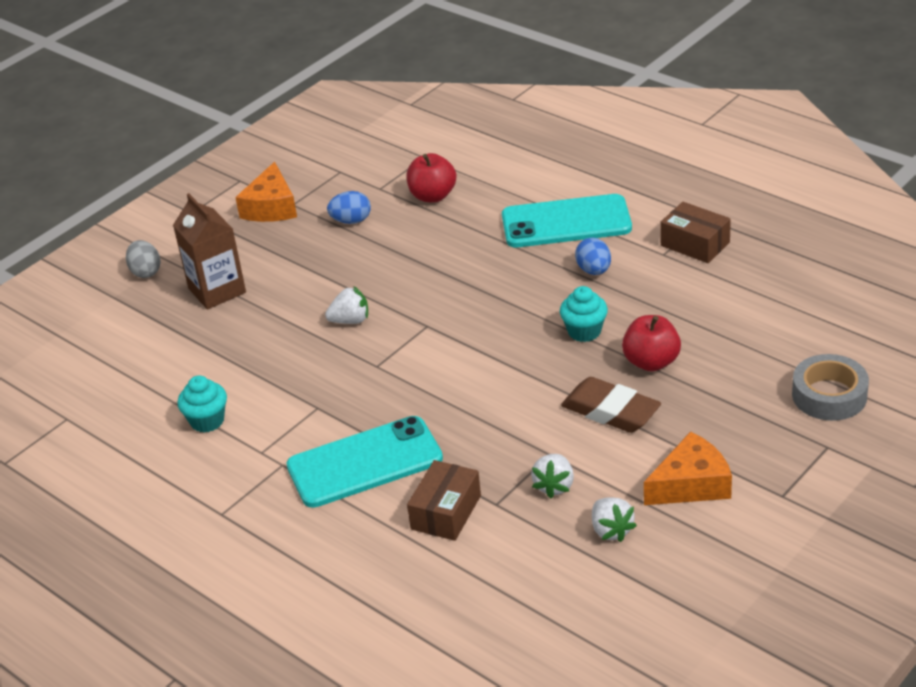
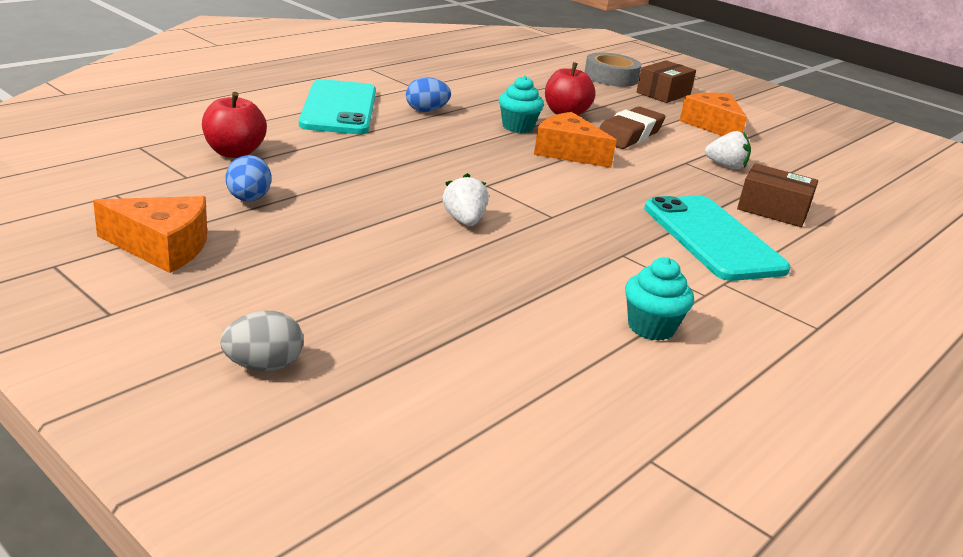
camera: 95 degrees left, 10 degrees down
(217, 290) = (355, 303): brown carton -> none
(531, 368) = (567, 152): none -> orange cheese
(611, 530) = (772, 156): white strawberry -> none
(695, 244) = (406, 76): brown box -> brown box (663, 93)

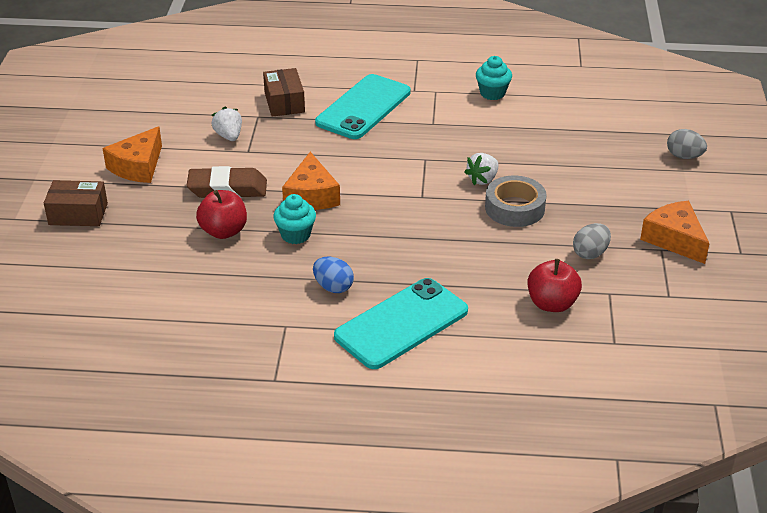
camera: 125 degrees left, 10 degrees up
(248, 199) = (590, 253): blue egg -> grey egg
(611, 77) = (68, 255): grey tape -> grey tape (514, 208)

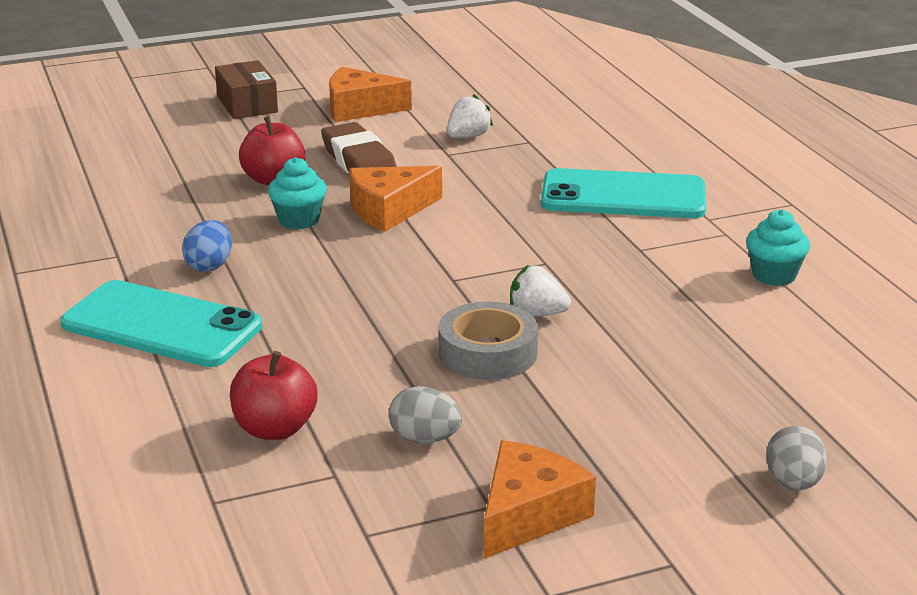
camera: 65 degrees right, 10 degrees down
(284, 102) = (576, 148): brown box -> none

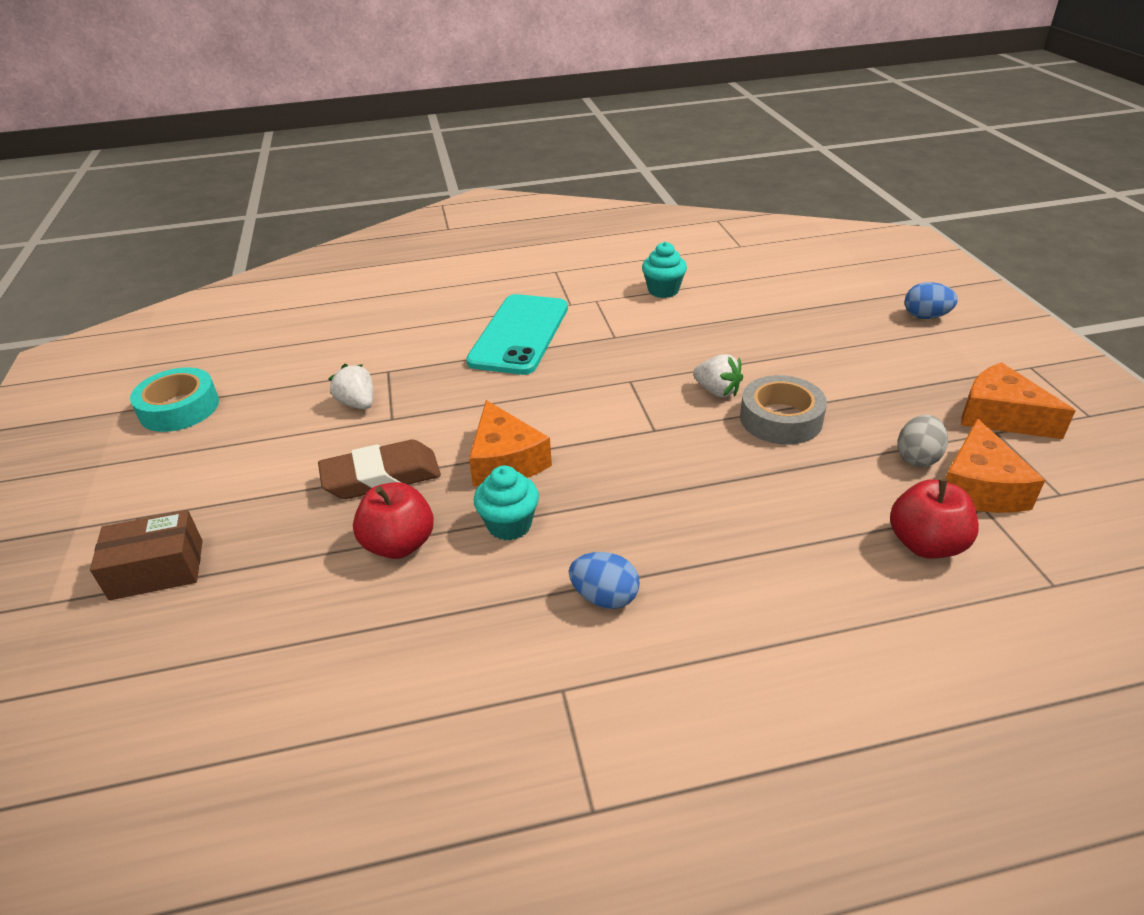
camera: 80 degrees left, 10 degrees up
(161, 325) = (740, 635): turquoise phone -> none
(359, 108) = (238, 473): orange cheese -> orange cheese (979, 487)
(445, 71) = (179, 408): none -> turquoise tape
(536, 314) = (717, 391): white strawberry -> white strawberry turned 75 degrees counterclockwise
(793, 483) = (925, 317): grey egg -> blue egg

